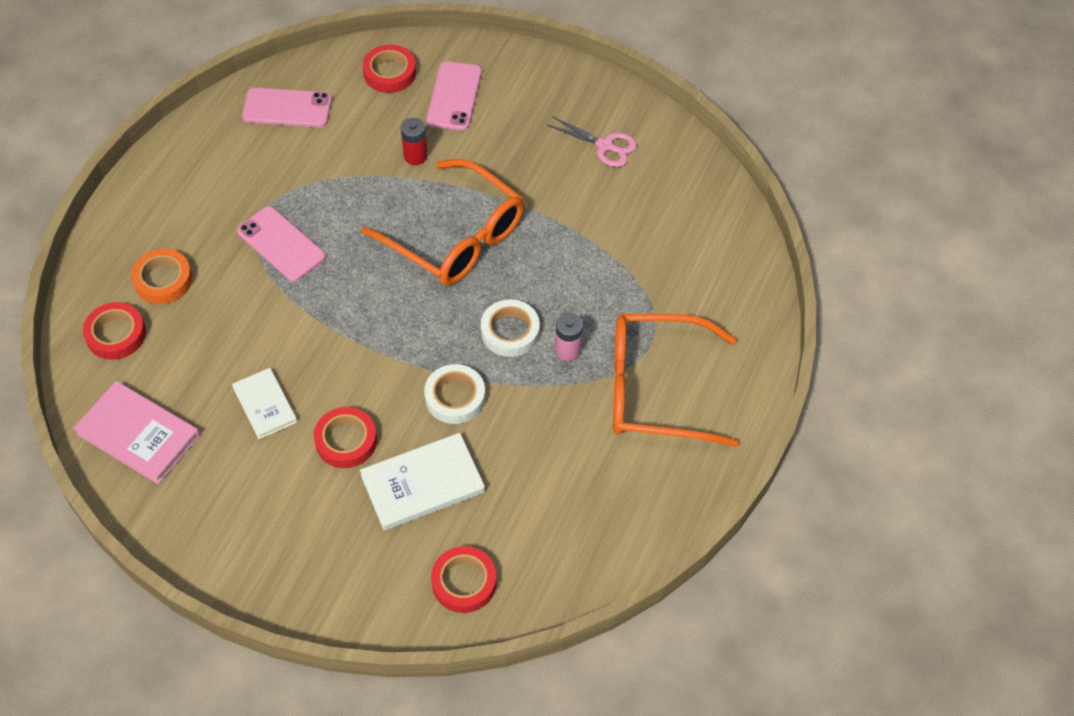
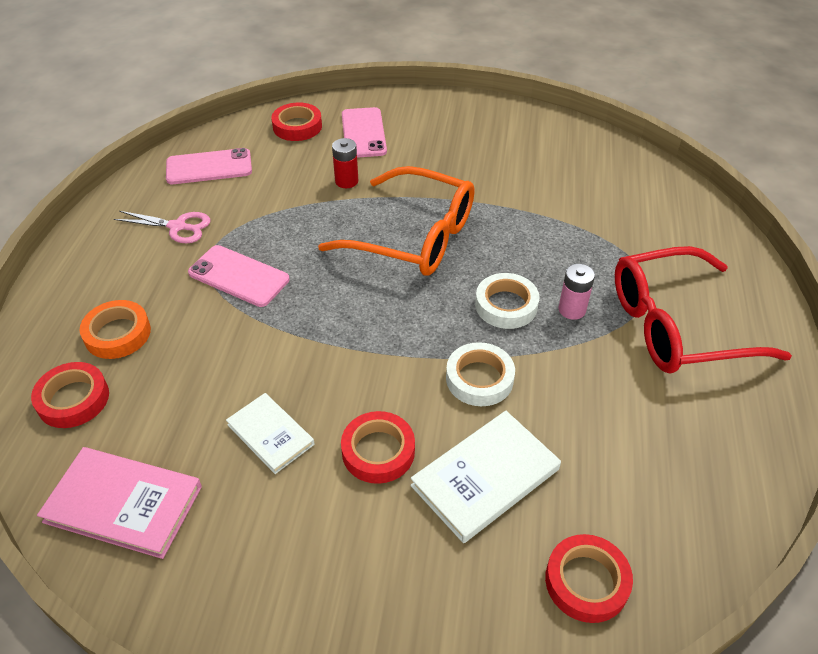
camera: 15 degrees left, 10 degrees down
(605, 146) = (516, 144): pink scissors -> pink scissors (178, 227)
(657, 389) = (678, 325): orange glasses -> red glasses

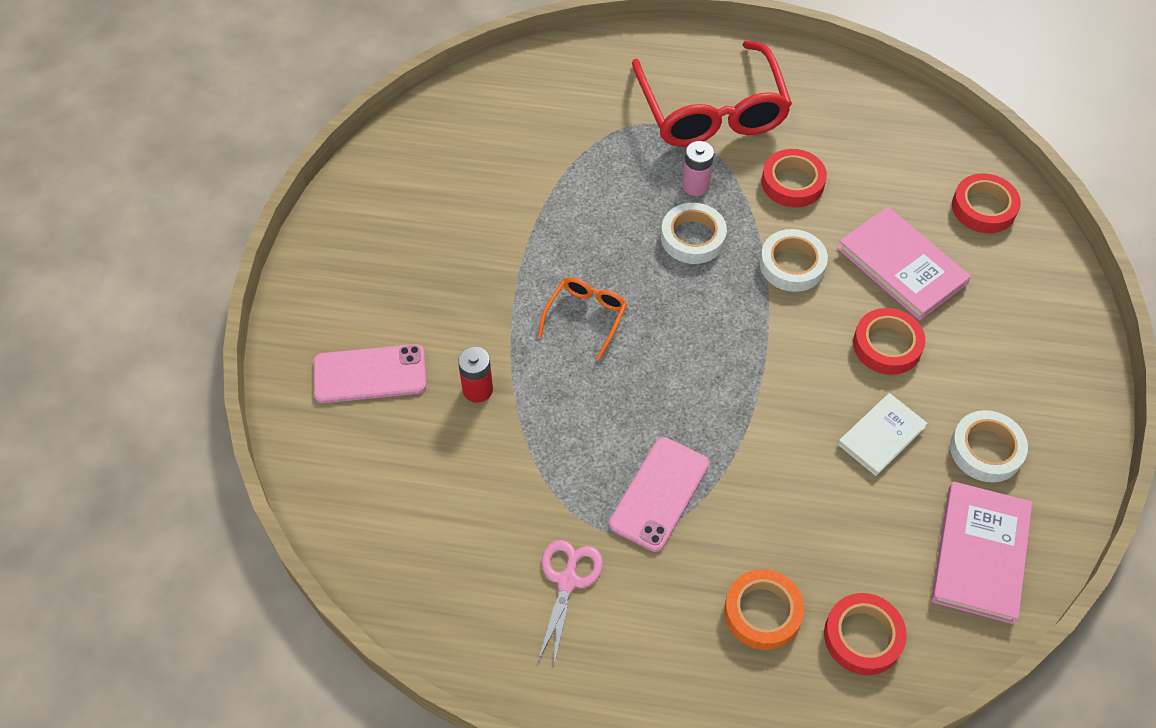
camera: 90 degrees left, 10 degrees up
(209, 167) = (436, 563): pink phone -> none
(239, 529) = (986, 450): none -> white tape
(297, 126) = (345, 457): red tape -> red tape (792, 183)
(413, 236) = (585, 317): orange glasses -> orange glasses, size x0.48
(485, 478) = (902, 266): white book -> pink book

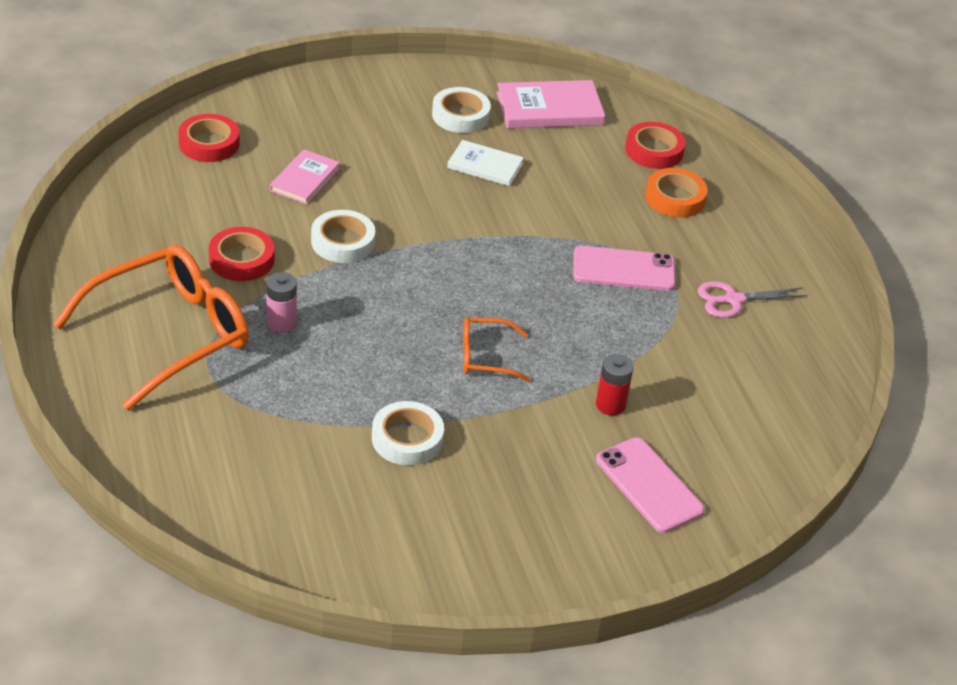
camera: 120 degrees left, 15 degrees down
(693, 238) = (349, 310): white tape -> white tape (407, 439)
(711, 110) = (169, 335): red glasses -> orange glasses
(887, 345) = (395, 175): red tape -> none
(902, 266) = (304, 179): pink book -> pink book, size x0.64

